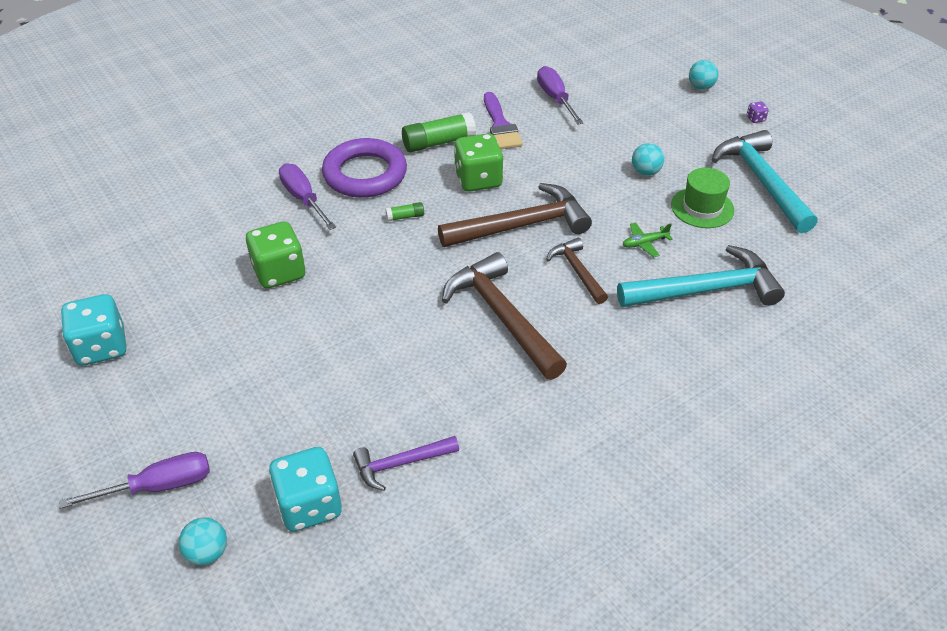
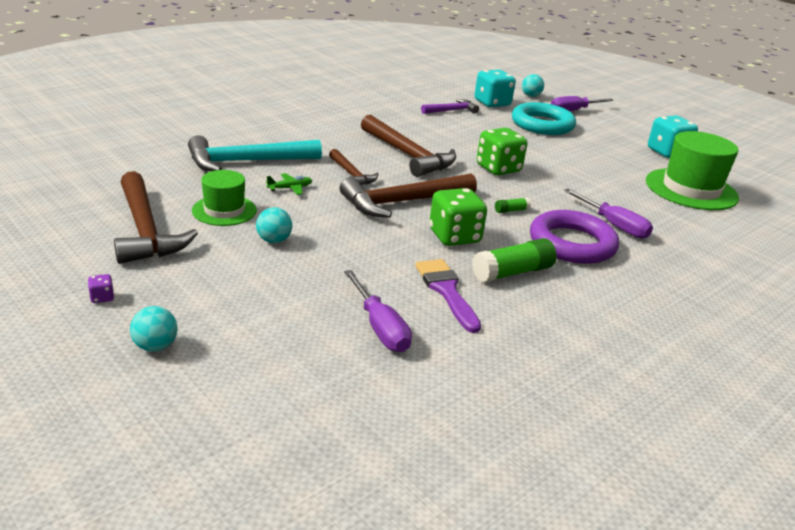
camera: 170 degrees right, 15 degrees down
(152, 261) = (691, 189): none -> green hat
(255, 424) = (542, 124): none -> turquoise ring
(279, 272) = (588, 181): green dice -> green dice (498, 169)
(761, 181) = (145, 230): turquoise hammer -> brown hammer

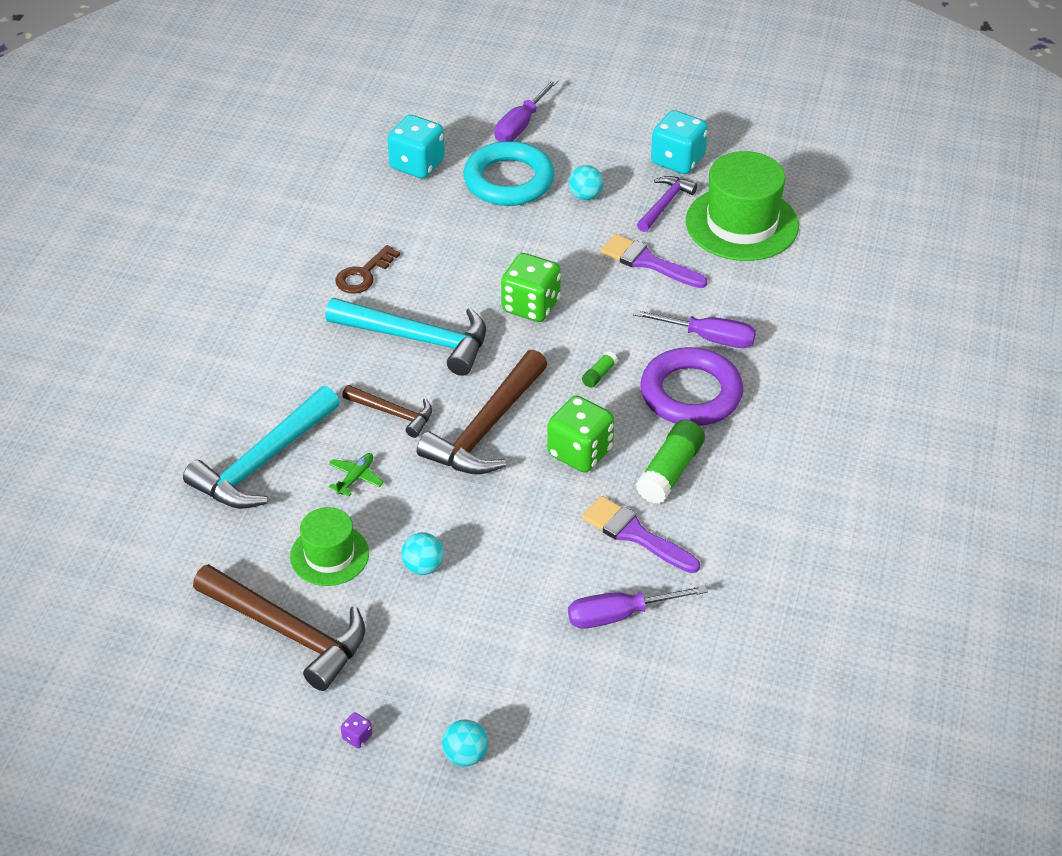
camera: 30 degrees left, 15 degrees up
(380, 327) = (619, 615): purple screwdriver -> purple screwdriver turned 135 degrees clockwise
(408, 124) = (363, 275): none -> brown key
(408, 155) = (418, 339): brown hammer -> turquoise hammer
(451, 110) = (385, 212): purple hammer -> purple hammer (665, 204)
(530, 96) = (447, 118): turquoise ball -> turquoise ball (585, 196)
(602, 180) = (647, 262): none -> purple brush

